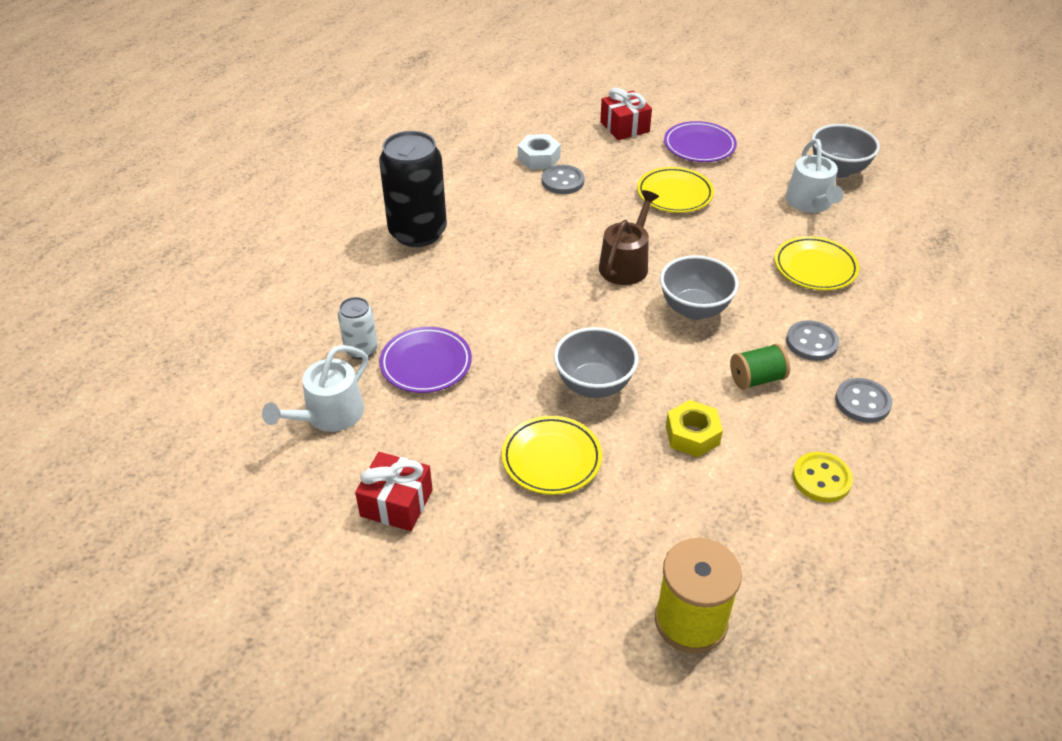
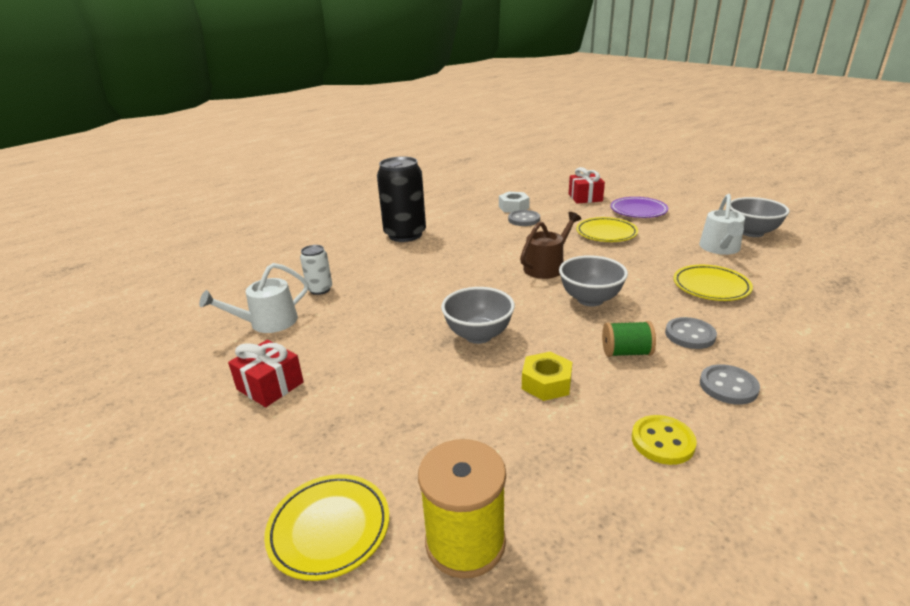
camera: 20 degrees right, 15 degrees down
(426, 364) = (358, 303): purple plate -> none
(551, 459) = (412, 378): yellow plate -> yellow plate (329, 529)

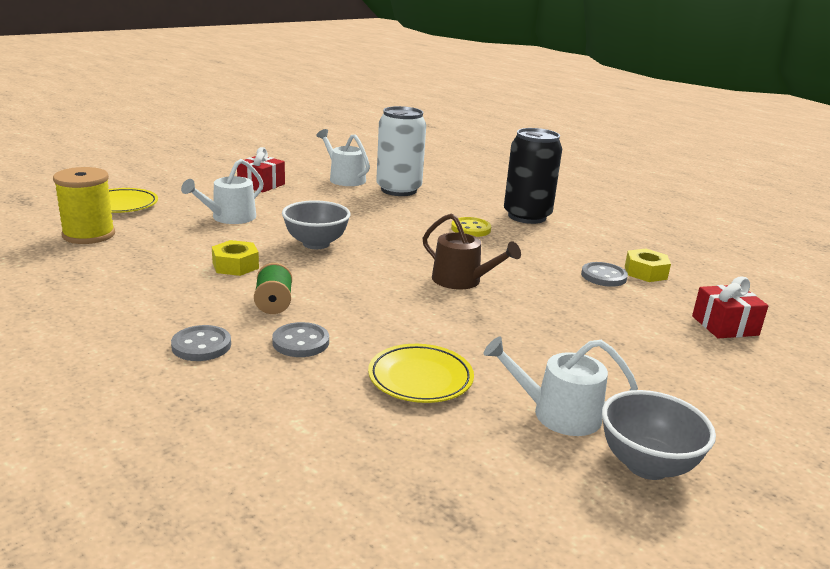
camera: 80 degrees right, 5 degrees down
(320, 289) = (398, 190): white can -> white can, size x1.98
(397, 402) = (229, 217): none -> white watering can
(513, 207) = (645, 272): white nut -> yellow nut
(590, 299) = (383, 297): grey bowl -> none
(606, 233) = (580, 326): yellow plate -> none
(638, 211) = (691, 364): purple plate -> none
(662, 441) = (140, 302): yellow button -> yellow button (471, 229)

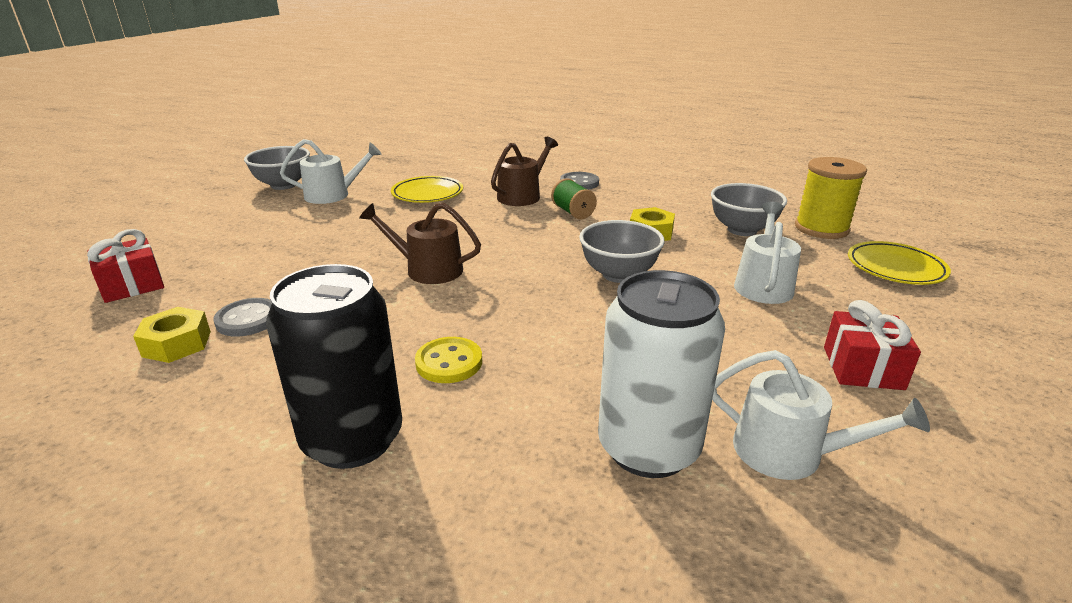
camera: 160 degrees right, 5 degrees up
(154, 249) = (742, 230): none -> grey bowl
(301, 342) = (522, 196): grey button -> brown watering can

